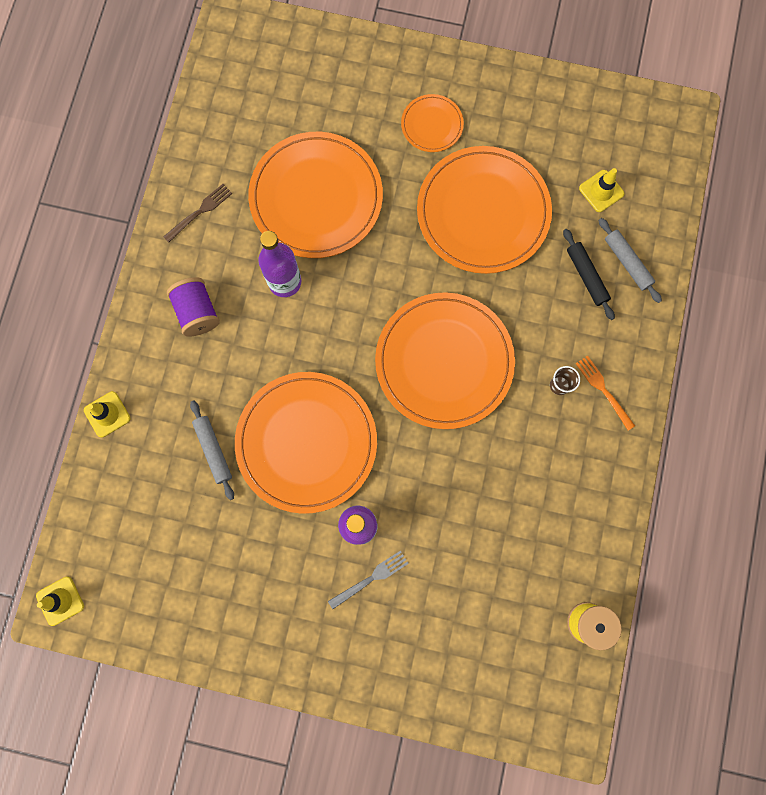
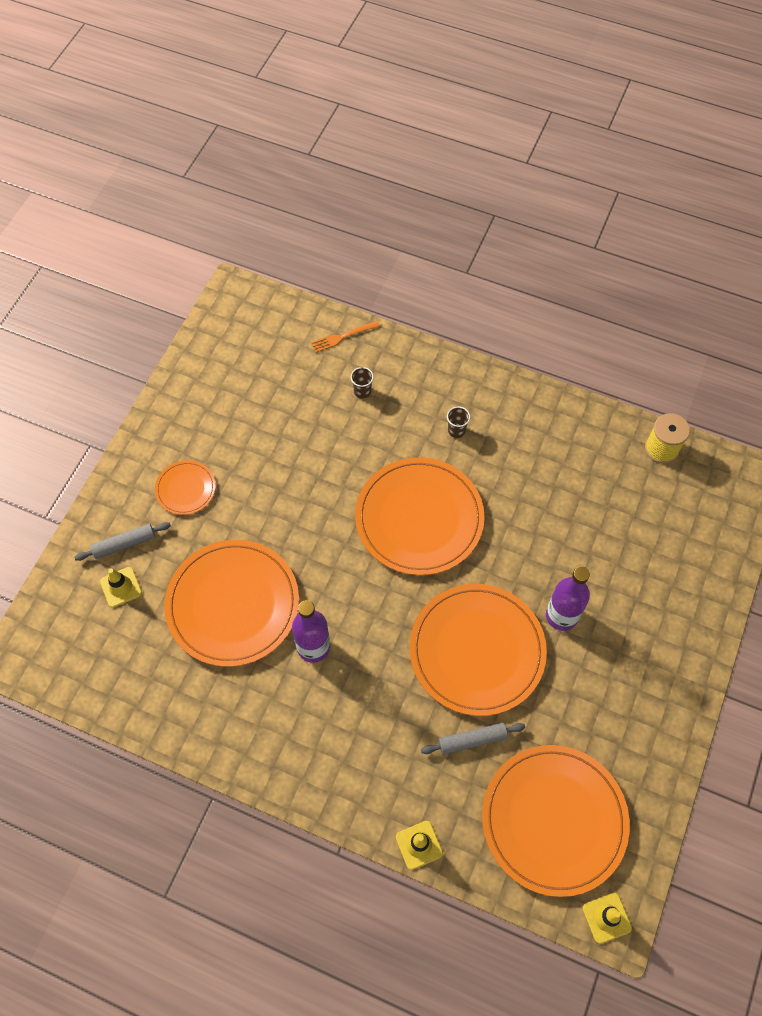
camera: 80 degrees left, 15 degrees down
(197, 312) = (327, 737): purple spool -> none
(200, 211) = (219, 720): brown fork -> none
(371, 578) = (610, 613): grey fork -> none
(483, 212) = (283, 461): orange plate -> orange plate (554, 820)
(586, 276) = (362, 391): black rolling pin -> brown cup
(601, 191) = (286, 365): yellow traffic cone -> yellow traffic cone (121, 587)
(603, 390) = (466, 398): orange fork -> orange fork (342, 337)
(627, 262) = (356, 359): grey rolling pin -> grey rolling pin (124, 544)

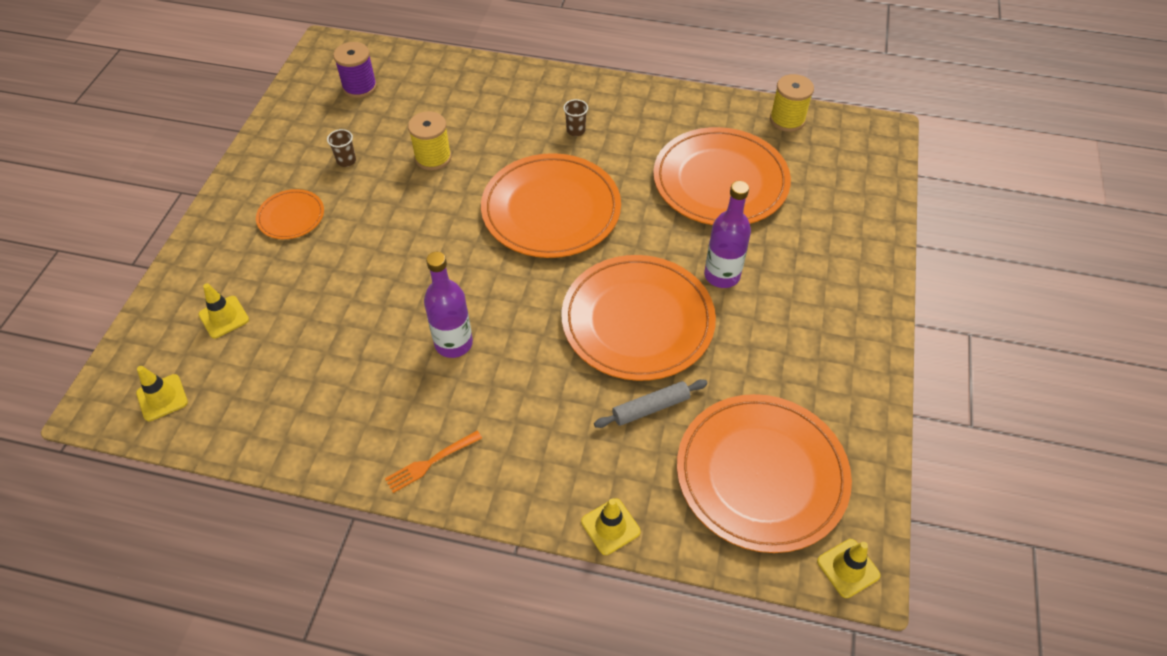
camera: 10 degrees left, 10 degrees down
(66, 659) = (162, 398): none -> yellow traffic cone
(124, 544) = (225, 276): grey rolling pin -> none
(233, 604) = (356, 315): orange plate -> orange plate (720, 181)
(260, 347) = (359, 87): none -> purple spool
(319, 442) = (433, 157): none -> yellow spool
(342, 337) = (444, 69): orange fork -> orange fork (430, 463)
(362, 391) = (472, 110): brown cup -> brown cup (346, 161)

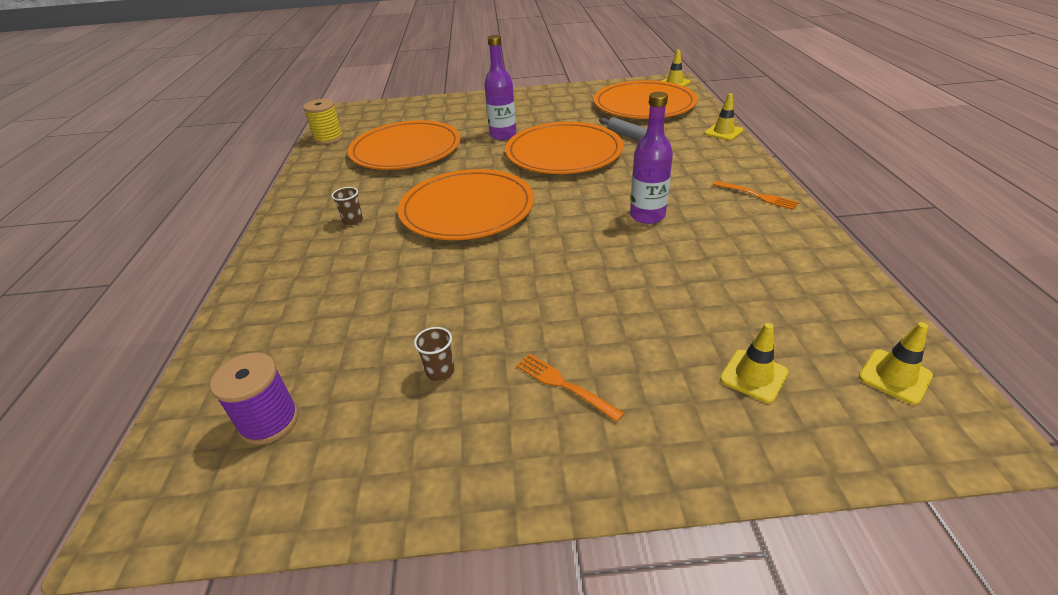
camera: 105 degrees left, 15 degrees down
(291, 216) = (563, 385): orange plate -> orange fork
(433, 157) = (415, 298): yellow spool -> none

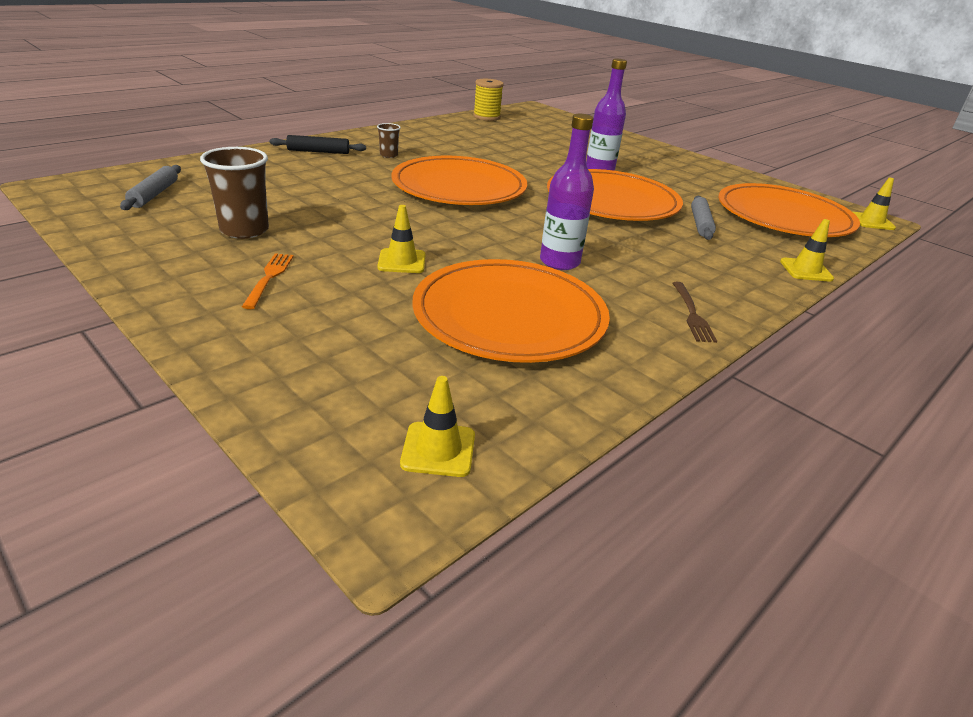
camera: 45 degrees right, 5 degrees down
(269, 421) = (154, 194): purple spool -> grey rolling pin
(290, 260) = (318, 151): none -> black rolling pin
(406, 150) = (513, 144): orange plate -> orange plate (509, 315)
(440, 371) = (244, 230): brown cup -> brown cup, size x1.93
(753, 376) = (359, 362): yellow traffic cone -> yellow traffic cone (402, 261)
(757, 196) = (692, 314): orange fork -> brown fork

